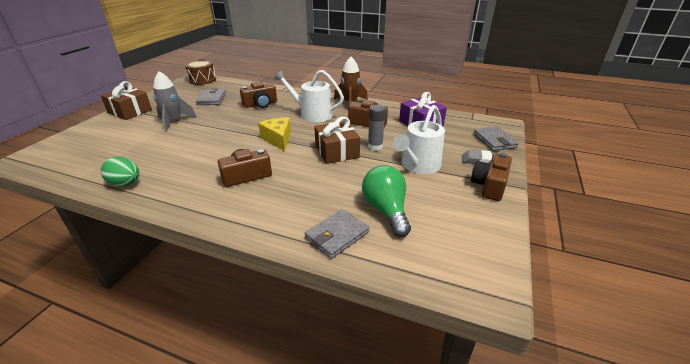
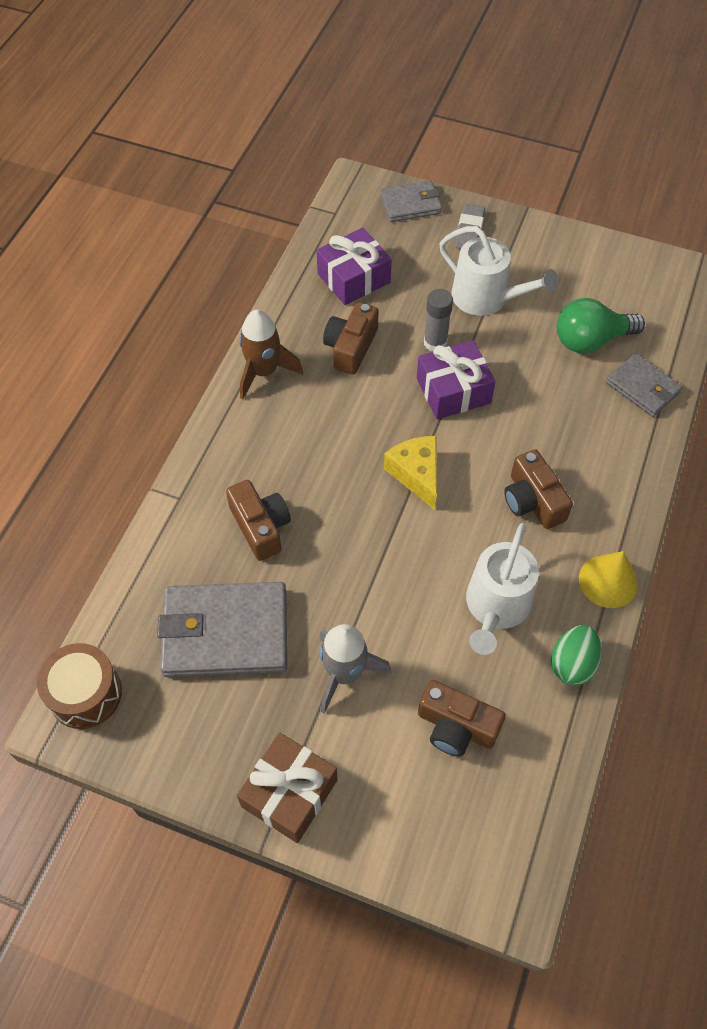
camera: 90 degrees left, 25 degrees up
(171, 202) = (608, 581): none -> yellow cone
(211, 99) = (225, 632): grey wallet -> grey wallet, size x1.75
(278, 139) = (416, 474): yellow cheese -> yellow cheese turned 90 degrees clockwise
(312, 114) = (314, 431): white watering can -> white watering can (496, 606)
(337, 151) = (453, 390): brown gift -> purple gift
(489, 185) = (526, 236): brown camera -> brown camera (456, 727)

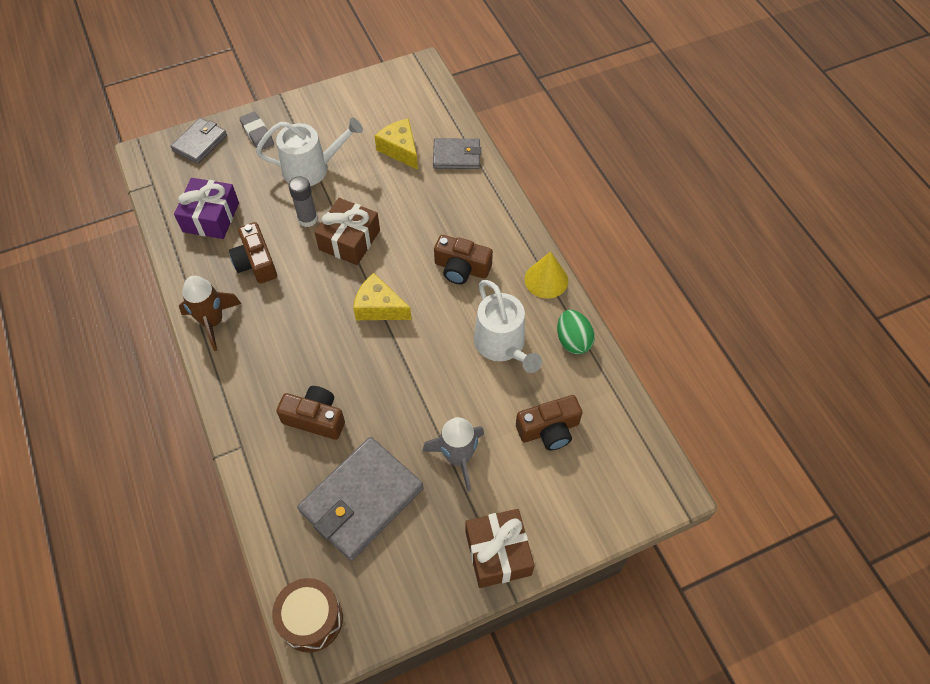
camera: 45 degrees left, 0 degrees up
(453, 390) = (349, 240): purple gift -> brown gift
(590, 340) = (400, 149): green light bulb -> yellow cheese

